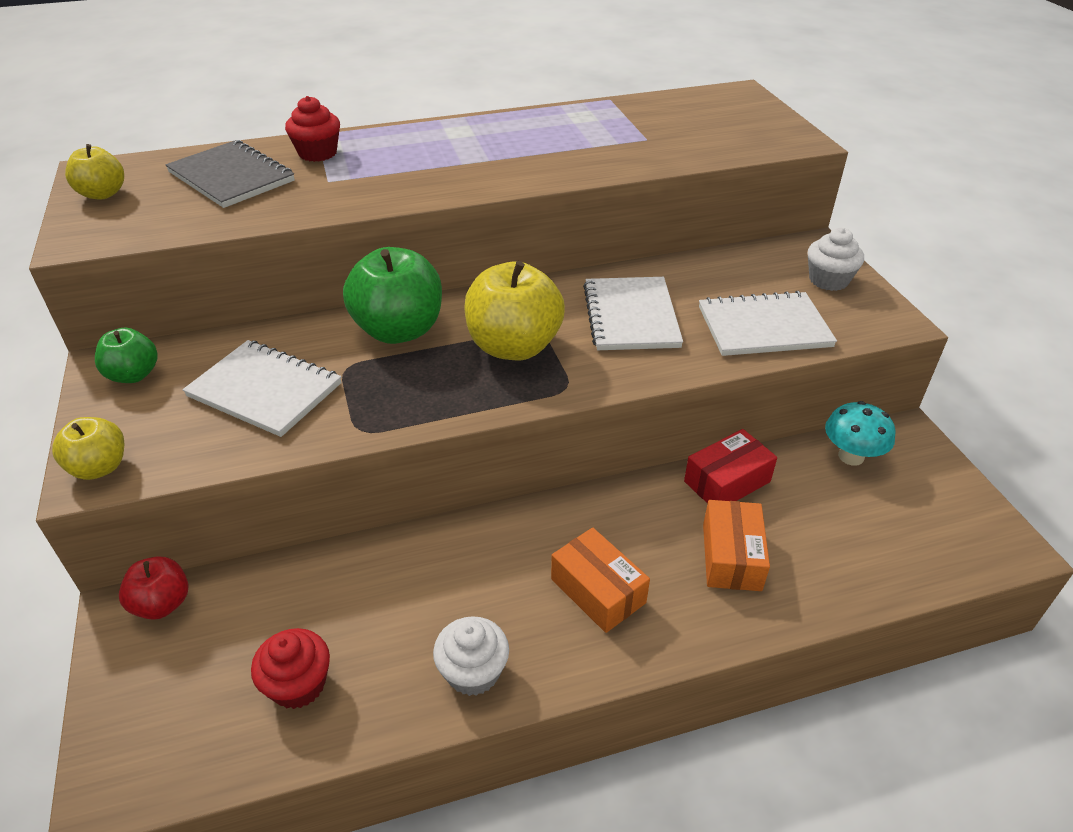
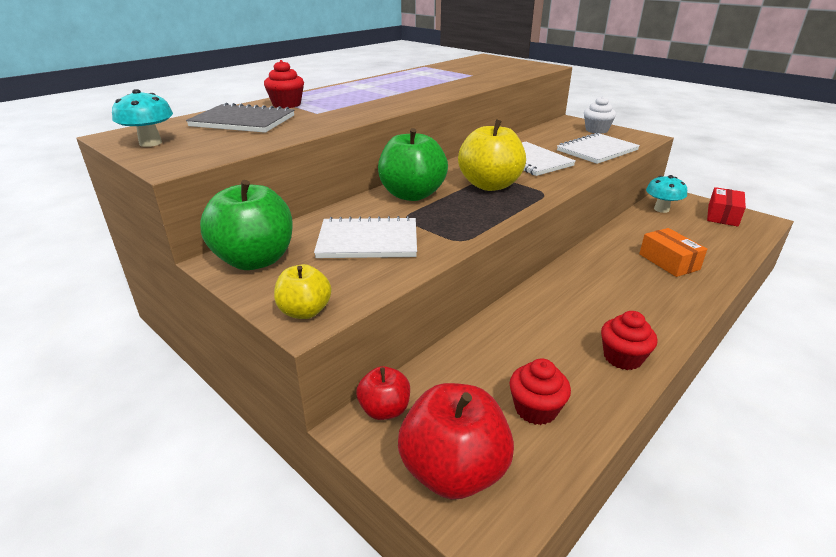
camera: 30 degrees left, 10 degrees down
(103, 194) = (150, 143): yellow apple -> turquoise mushroom
(134, 375) = (255, 260): green apple -> green apple, size x1.81
(147, 708) = (453, 471): none -> red apple
(473, 672) = (622, 357): white cupcake -> red cupcake
(598, 591) = (631, 297): orange box -> none
(727, 481) = (625, 235): red box -> red box (722, 215)

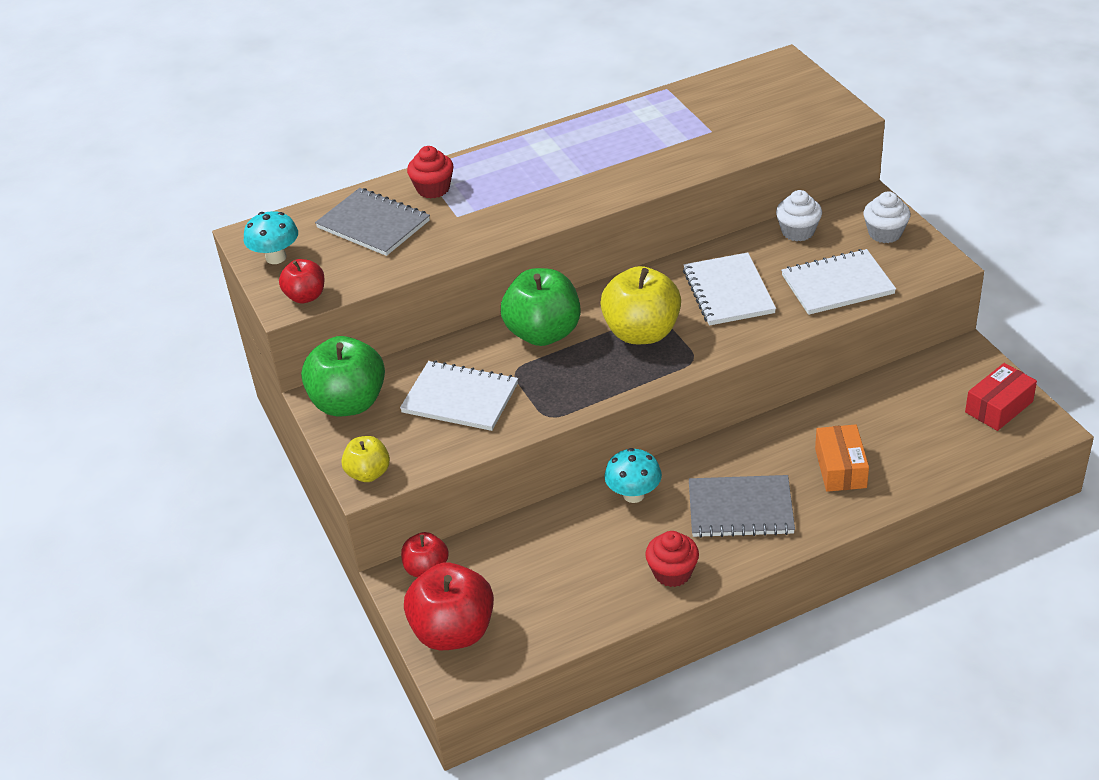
camera: 25 degrees right, 10 degrees up
(192, 159) = (306, 296): none -> red apple
(536, 409) = (552, 600): red cupcake -> none
(543, 134) = (798, 231): none -> white cupcake
(628, 299) = (740, 509): none -> grey notebook
(661, 209) = (923, 378): turquoise mushroom -> turquoise mushroom (634, 495)

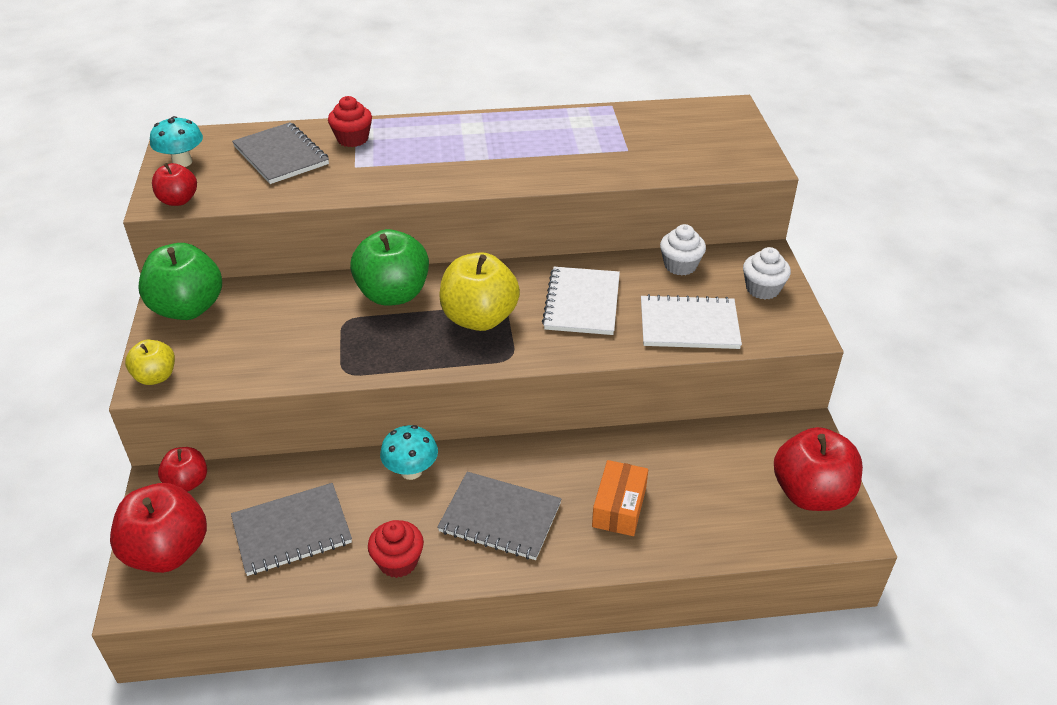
camera: 15 degrees right, 0 degrees up
(460, 398) = (281, 332): white notebook -> none
(557, 578) = (292, 531): none -> grey notebook
(999, 407) = (811, 494): red box -> red apple

